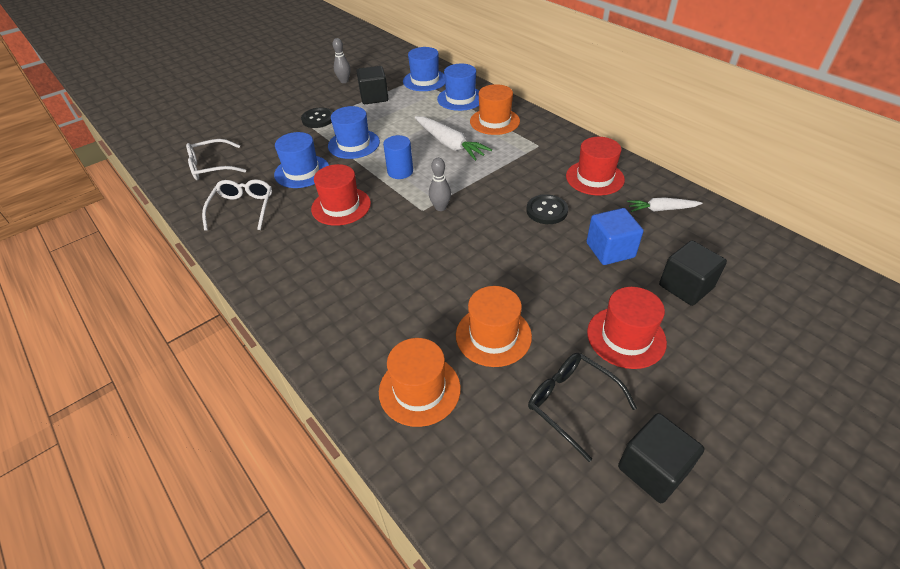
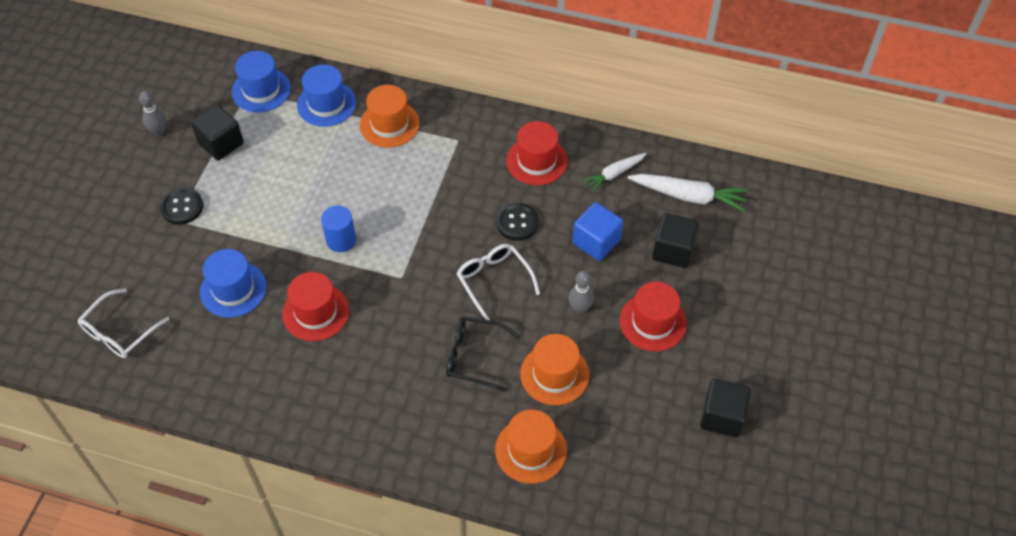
camera: 35 degrees left, 10 degrees up
(243, 208) = (213, 365): white glasses -> white glasses (493, 280)
(354, 144) = (258, 225): blue hat -> none
(440, 207) = (416, 266): grey bowling pin -> grey bowling pin (580, 308)
(450, 144) = (365, 179): white carrot -> white carrot (689, 196)
(571, 403) = (645, 399): black glasses -> black glasses (474, 357)

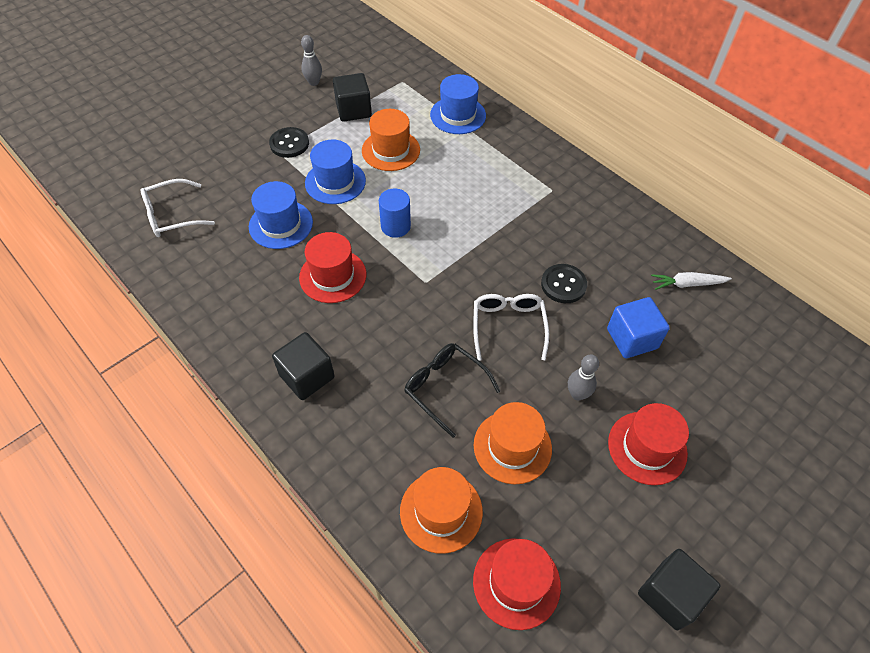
camera: 30 degrees right, 0 degrees up
(261, 90) = (413, 84): blue hat -> blue hat (335, 182)
(389, 124) = (500, 152): orange hat -> orange hat (391, 150)
(537, 161) = (615, 239): red hat -> red hat (516, 583)
(673, 250) = (709, 386): black cube -> black cube (307, 376)
(689, 196) = (756, 340): white carrot -> none

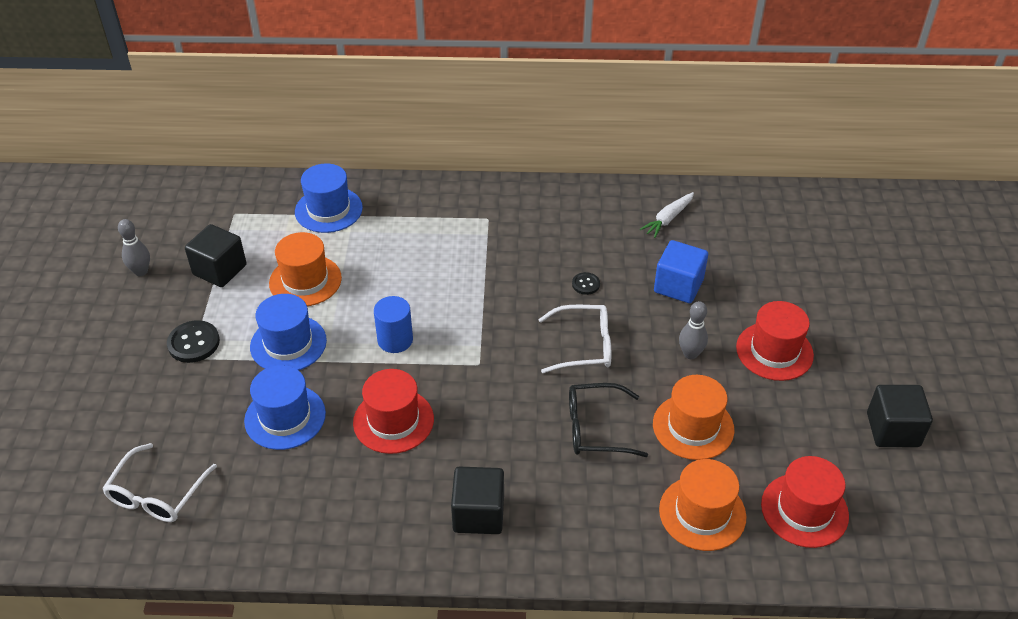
camera: 45 degrees left, 10 degrees down
(508, 326) = (584, 346): white glasses -> white glasses turned 135 degrees clockwise
(563, 285) = (586, 284): black button -> black button, size x0.58

